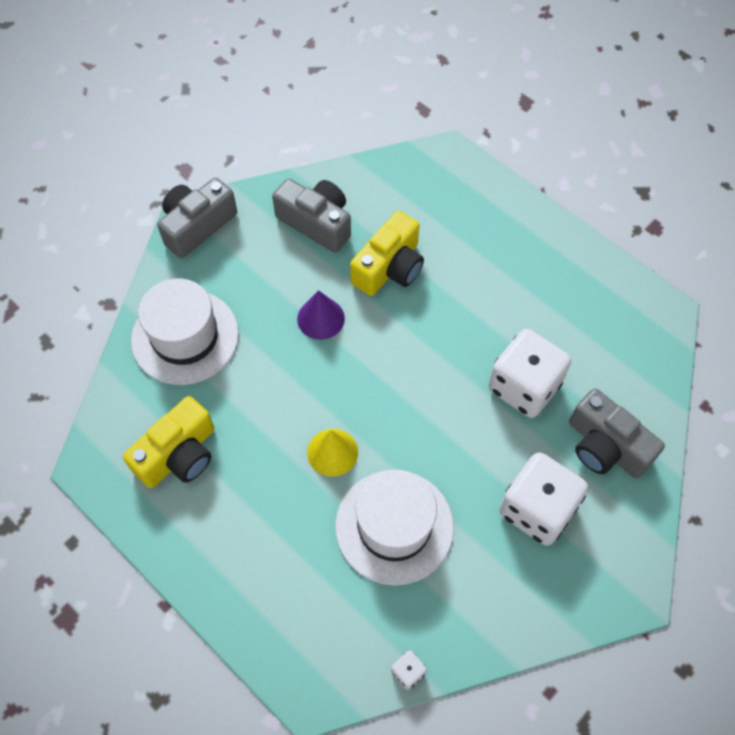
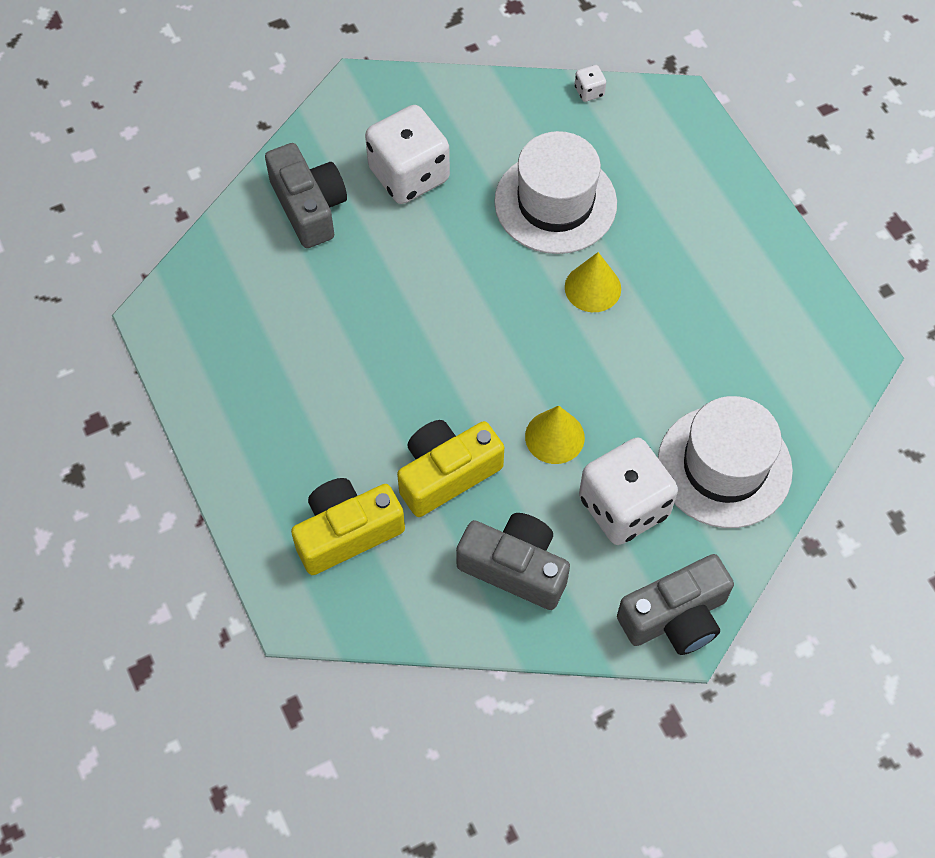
camera: 160 degrees left, 0 degrees up
(179, 455) = (758, 336): yellow camera -> yellow camera (347, 532)
(316, 223) = (515, 567): grey camera -> grey camera turned 150 degrees clockwise
(321, 318) = (554, 437): purple cone -> yellow cone
(524, 386) = (359, 288): white dice -> white dice (623, 507)

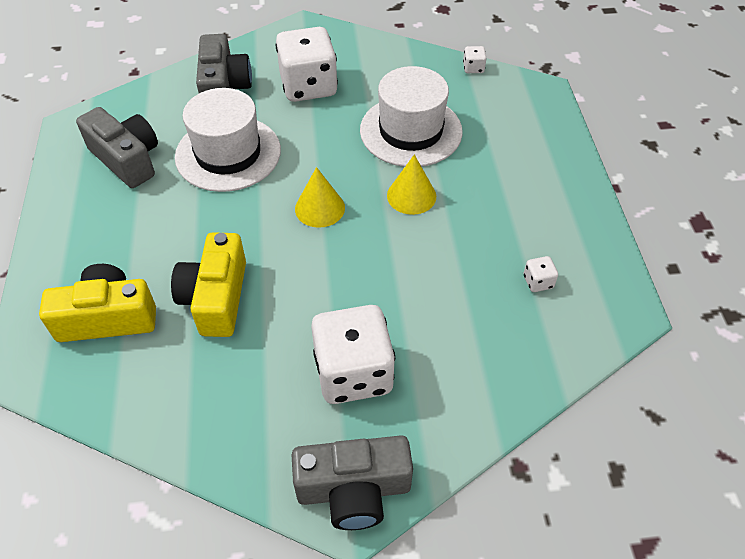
camera: 20 degrees right, 10 degrees down
(447, 474) = (216, 298): yellow camera -> yellow camera turned 75 degrees counterclockwise
(515, 567) = (230, 393): grey camera -> grey camera (127, 159)
(554, 437) = (322, 297): yellow cone -> yellow cone (320, 208)
(724, 466) = (462, 368): white hat -> white hat (228, 153)
(761, 350) = (538, 282): none -> white dice

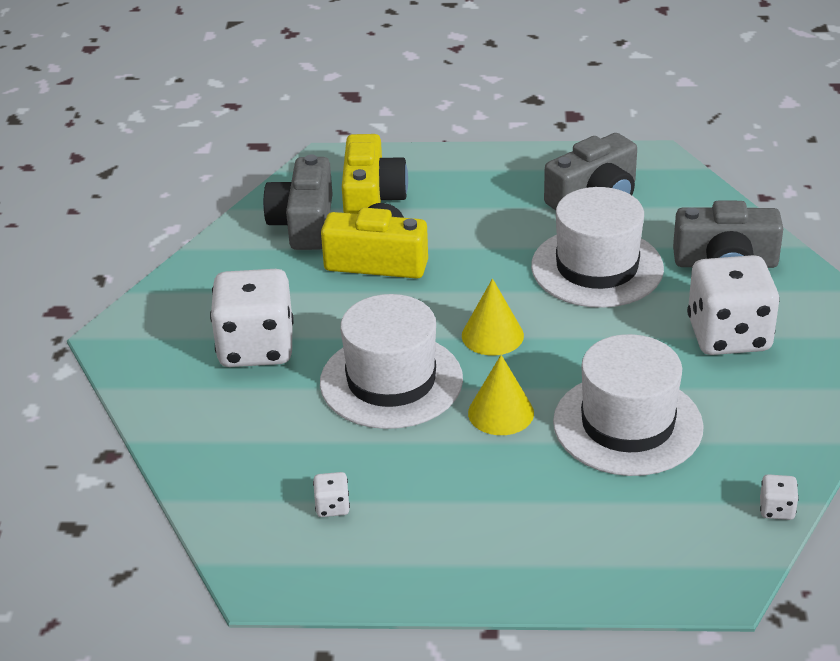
camera: 100 degrees right, 15 degrees down
(354, 490) = (133, 340): grey camera -> grey camera (303, 223)
(385, 265) = (391, 381): none -> white hat

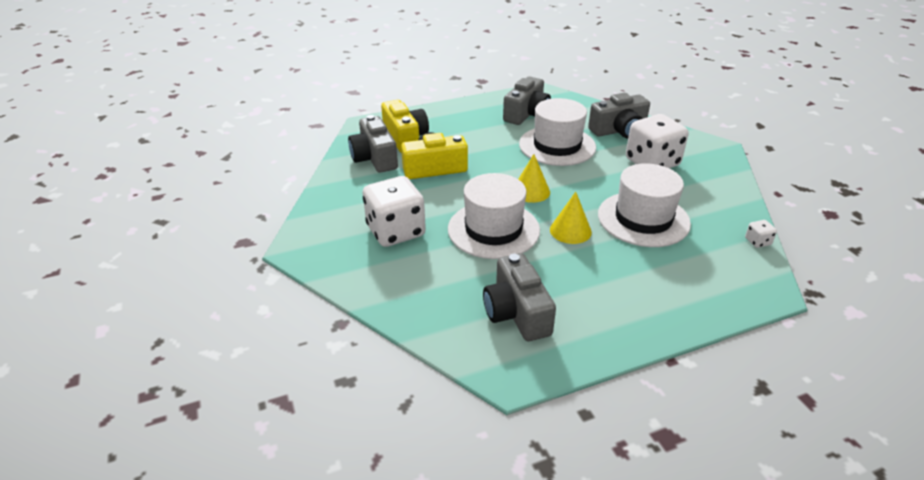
camera: 25 degrees left, 0 degrees up
(332, 506) = (516, 312): white dice -> grey camera

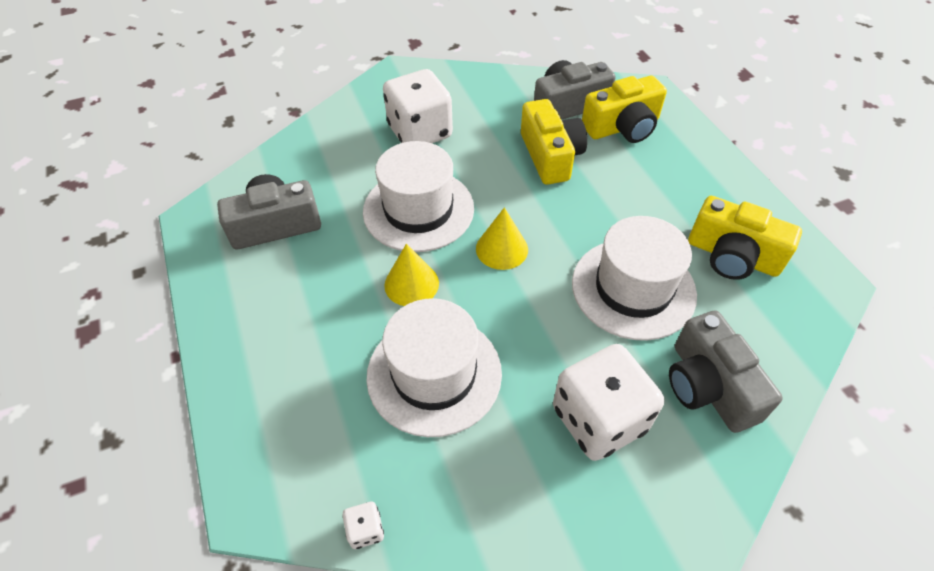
camera: 90 degrees right, 15 degrees up
(527, 114) = (732, 256): grey camera -> yellow camera

